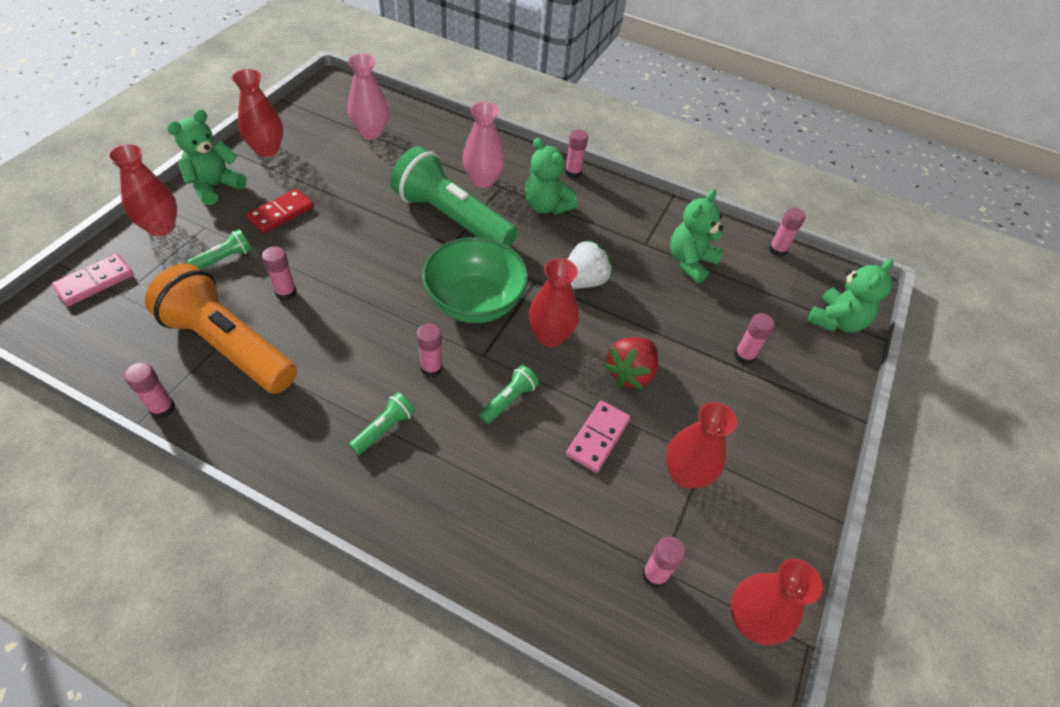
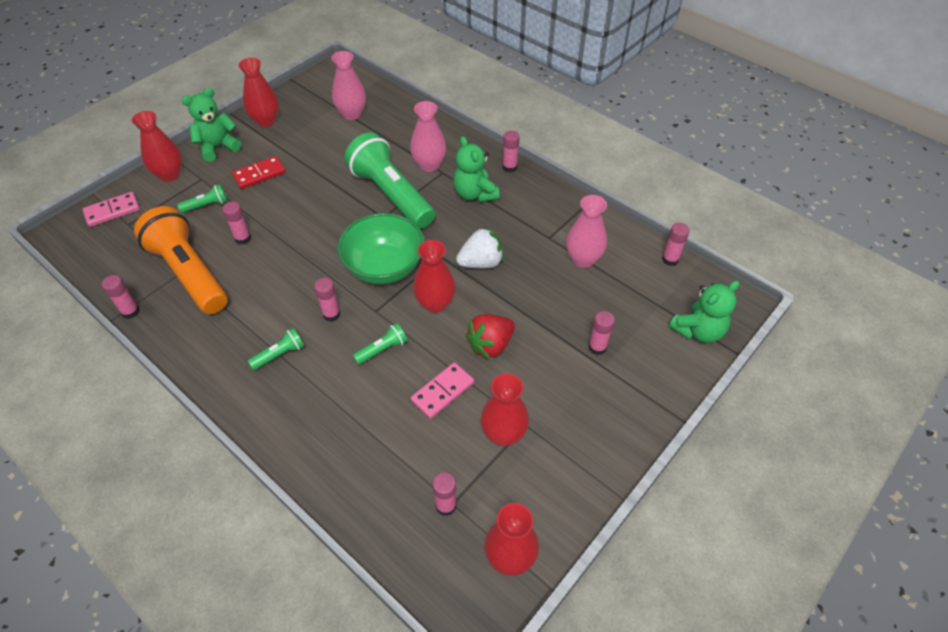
camera: 20 degrees right, 0 degrees up
(690, 262) = (583, 259): green teddy bear -> pink vase

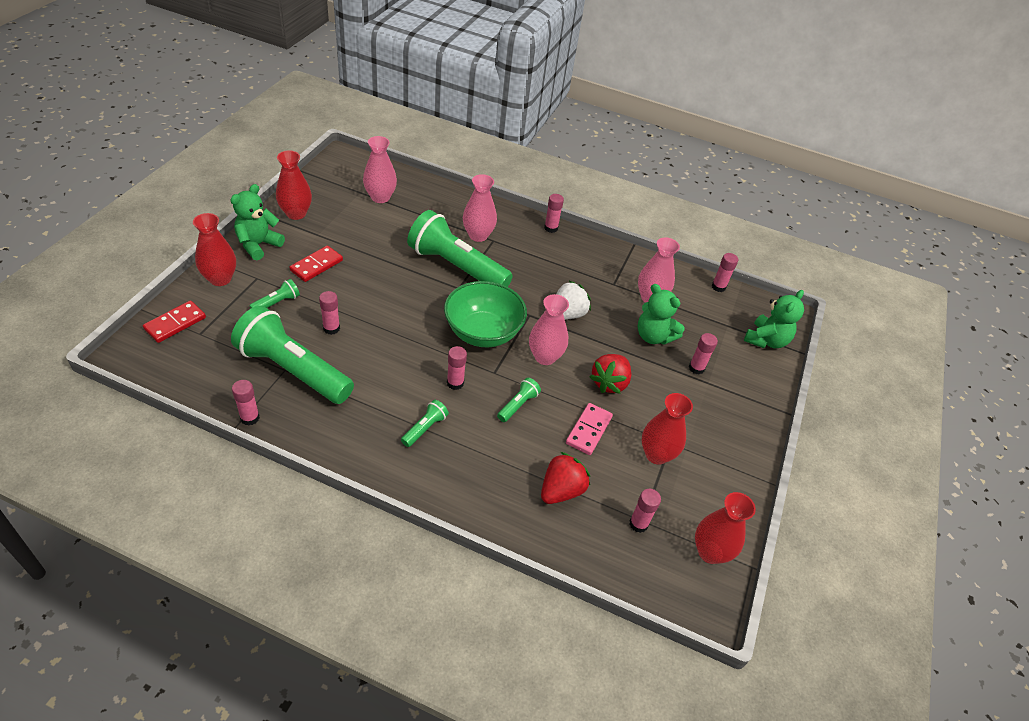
camera: 25 degrees left, 5 degrees down
(112, 211) = (175, 323): pink domino -> red domino
(189, 273) = (293, 370): orange flashlight -> green flashlight
(382, 449) = (561, 490): none -> red strawberry
(435, 304) = (545, 357): red vase -> pink vase
(475, 194) = (532, 255): green teddy bear -> green teddy bear (653, 336)

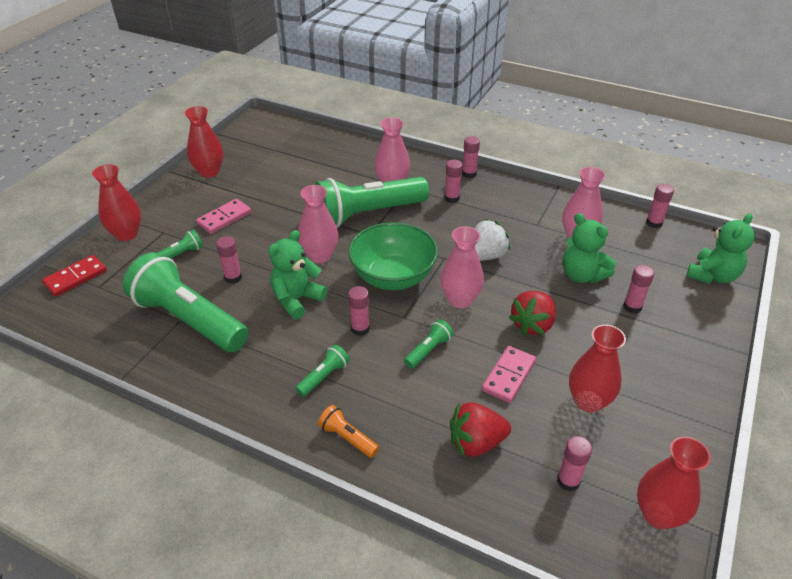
camera: 10 degrees right, 5 degrees down
(250, 418) = (137, 369): pink glue stick -> pink glue stick (452, 198)
(258, 245) = (168, 201): green teddy bear -> green teddy bear (297, 299)
(316, 265) = (224, 218): red domino -> pink domino
(380, 197) = (294, 153): pink vase -> pink vase (320, 256)
(449, 485) = (347, 438): none -> orange flashlight
(456, 267) = (367, 214): green flashlight -> green flashlight turned 60 degrees counterclockwise
(561, 490) = (476, 443): red strawberry -> red strawberry turned 150 degrees counterclockwise

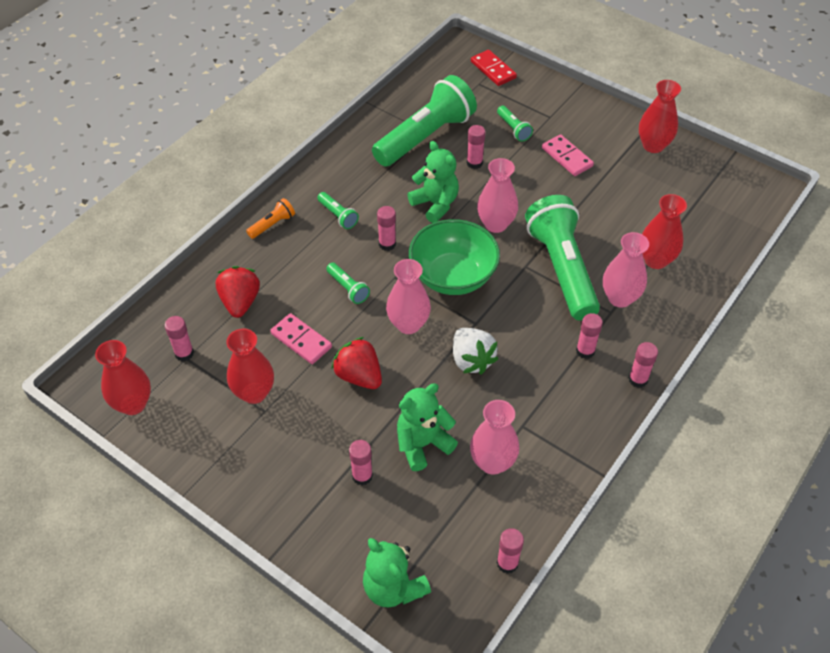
camera: 100 degrees right, 10 degrees up
(126, 234) = (549, 94): red vase -> red vase (656, 260)

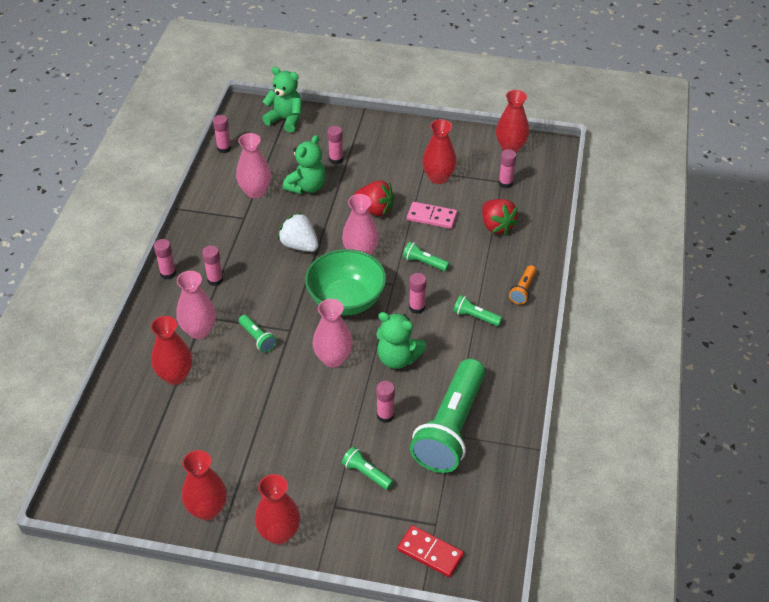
camera: 155 degrees right, 5 degrees down
(561, 269) = (257, 338): green flashlight -> green flashlight, size x0.41
(567, 157) = (295, 458): pink domino -> none
(600, 114) = (279, 533): none -> red vase

